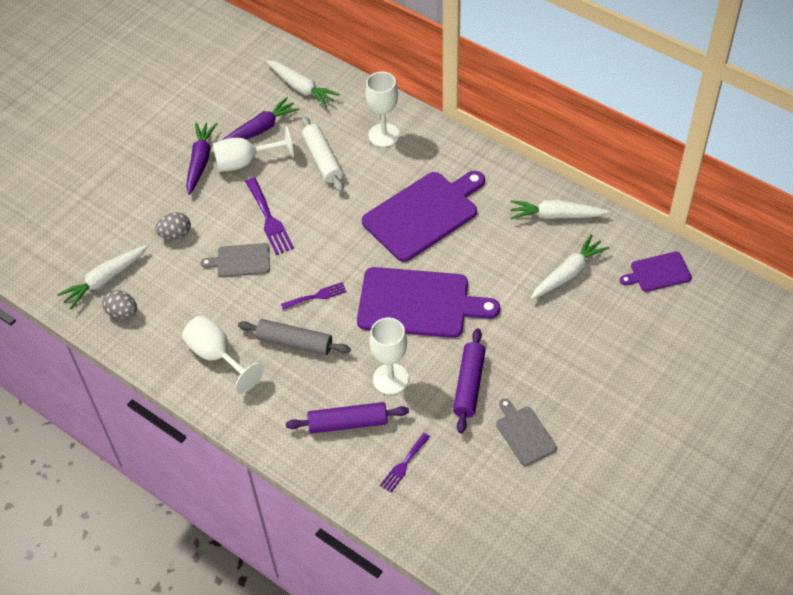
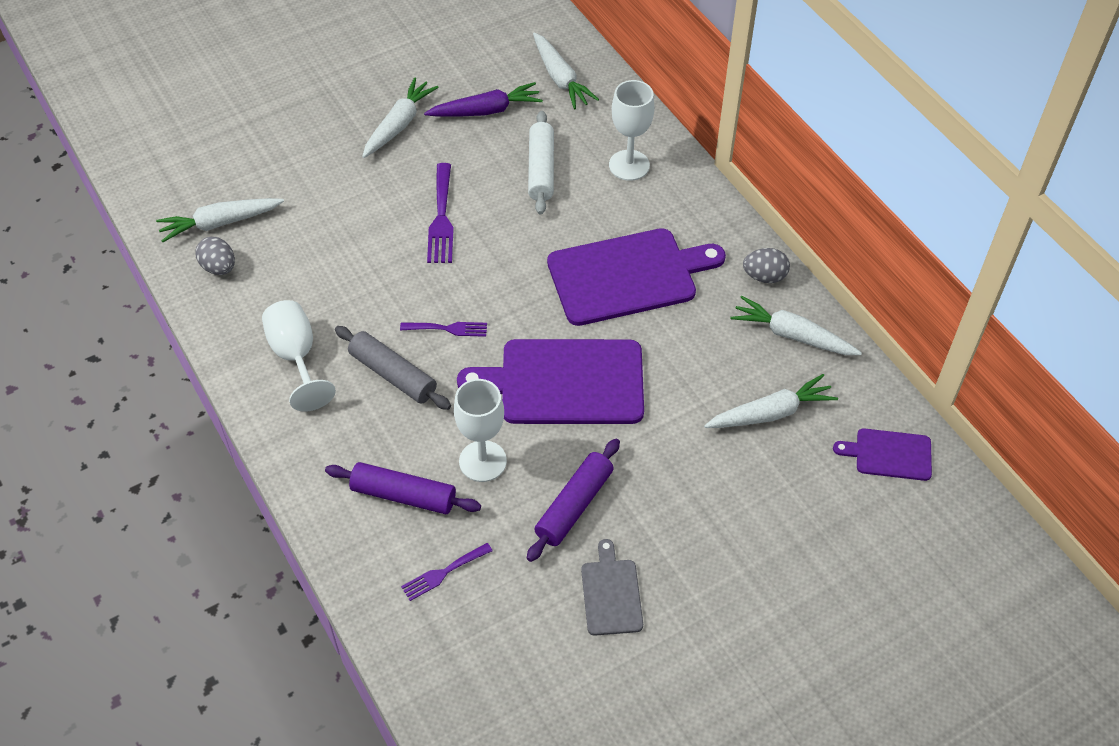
camera: 20 degrees right, 0 degrees up
(175, 234) = (326, 198): grey egg -> grey egg (764, 276)
(200, 161) = (399, 124): purple carrot -> white carrot
(240, 260) = (383, 255): grey cutting board -> none
(245, 162) = (449, 142): white goblet -> none
(418, 303) = (564, 382): purple cutting board -> purple cutting board turned 150 degrees clockwise

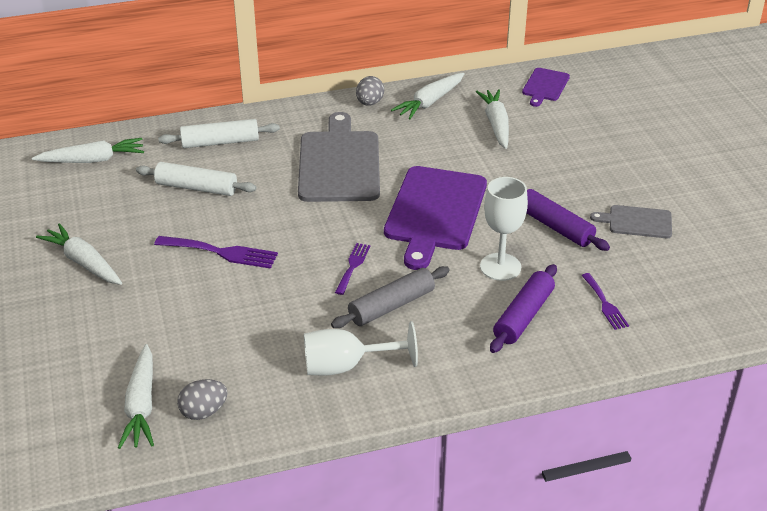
camera: 75 degrees left, 15 degrees down
(486, 110) = (103, 207): purple carrot -> none
(628, 276) = (339, 163): purple cutting board -> grey cutting board
(629, 165) = (220, 142): white goblet -> white rolling pin

